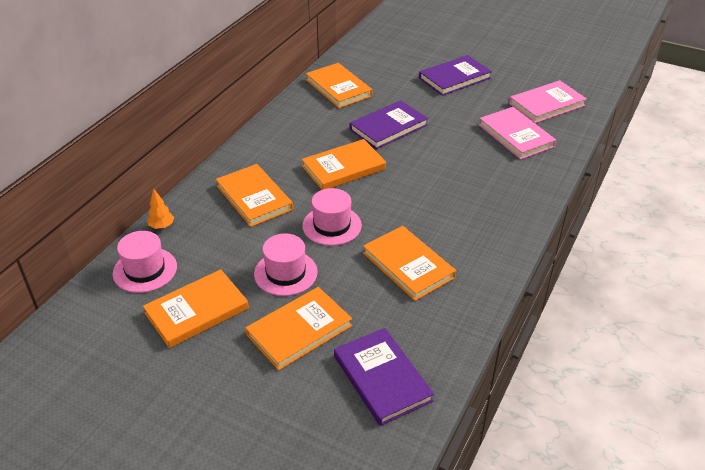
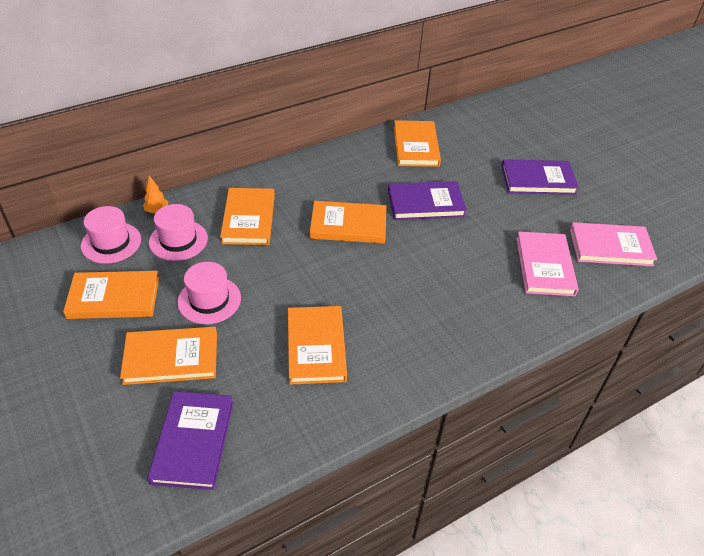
camera: 30 degrees right, 5 degrees up
(332, 225) = (287, 275): pink hat -> pink hat (178, 240)

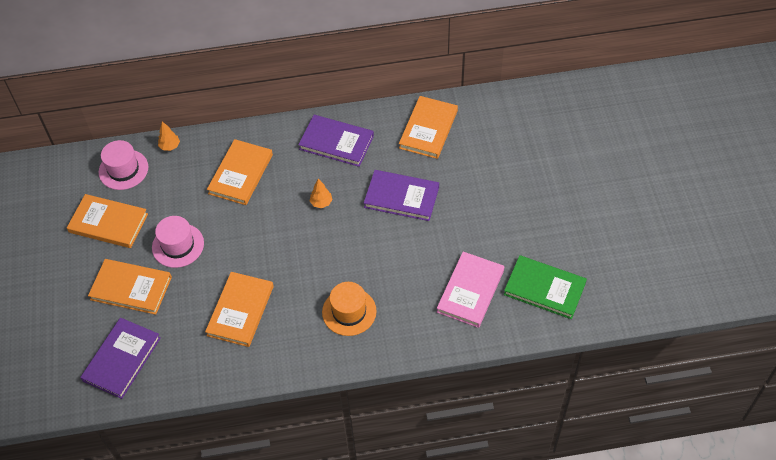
camera: 25 degrees right, 10 degrees up
(178, 240) = (176, 181): pink hat -> none
(348, 225) = (321, 203): orange book -> orange tree
(436, 316) = (349, 311): none -> orange hat
(538, 180) = (524, 198): purple book -> purple book (336, 142)
(610, 247) = (544, 288): pink book -> green book

